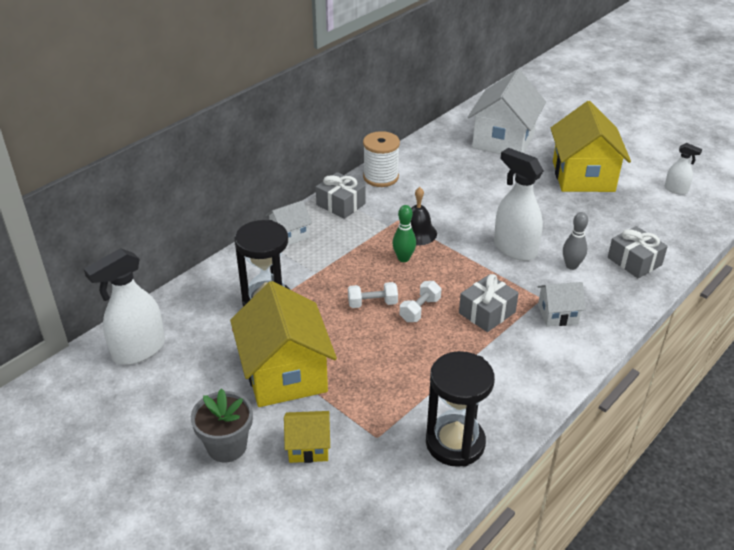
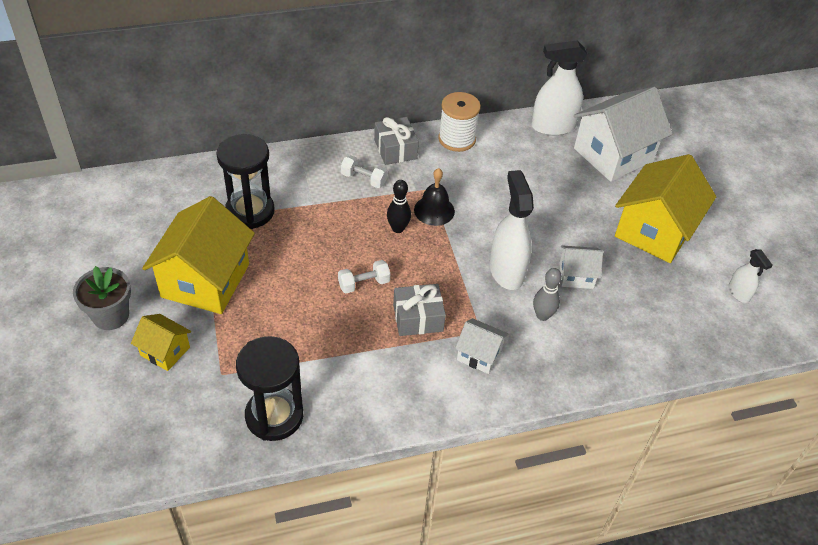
camera: 30 degrees right, 10 degrees up
(138, 350) = (122, 201): white spray bottle -> white spray bottle (552, 127)
(290, 235) = (325, 158): white house -> white house (576, 276)
(372, 303) = (331, 256): white dumbbell -> white dumbbell (364, 179)
(403, 258) = (398, 228): green bowling pin -> black bowling pin
(634, 261) = (609, 344): grey gift -> none

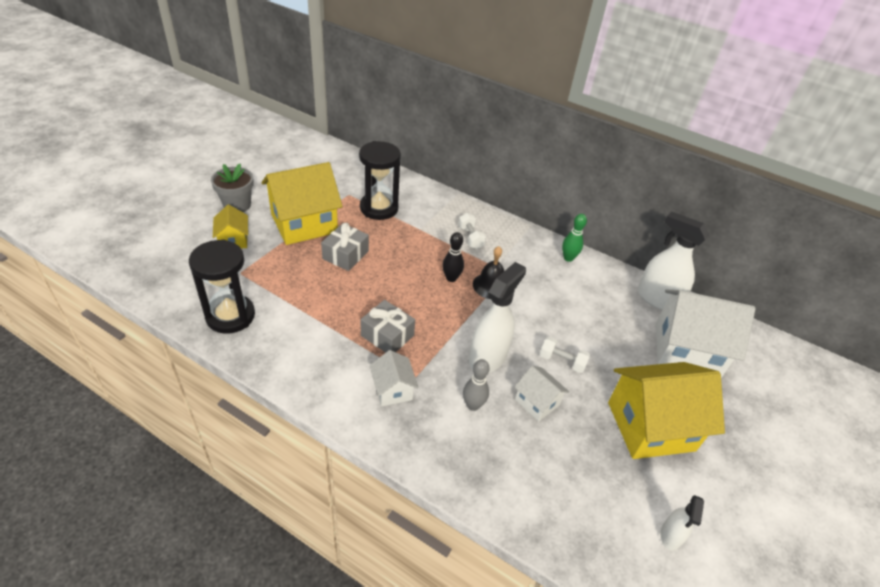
camera: 45 degrees right, 5 degrees down
(364, 284) = (384, 291): white dumbbell -> white dumbbell (562, 361)
(395, 149) = (515, 236): grey gift -> grey gift (345, 255)
(457, 139) = (568, 258): white spool -> green bowling pin

